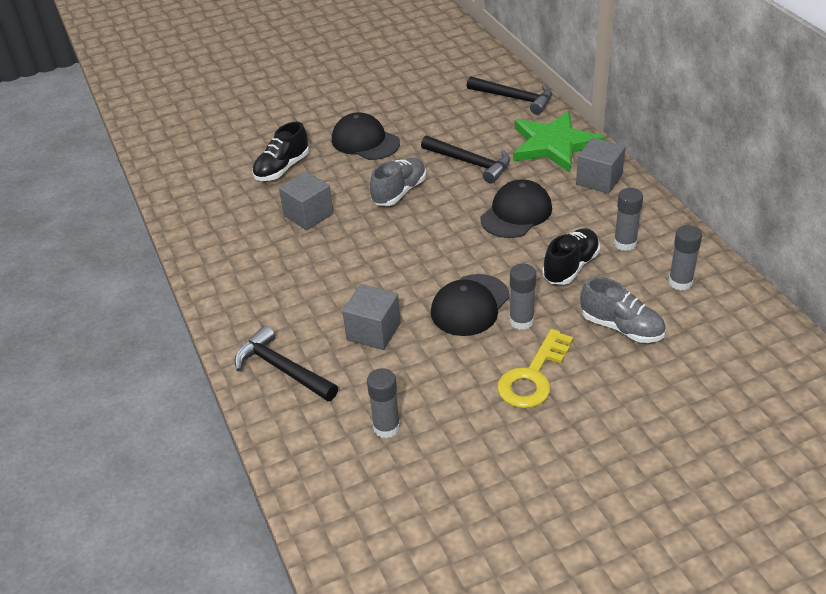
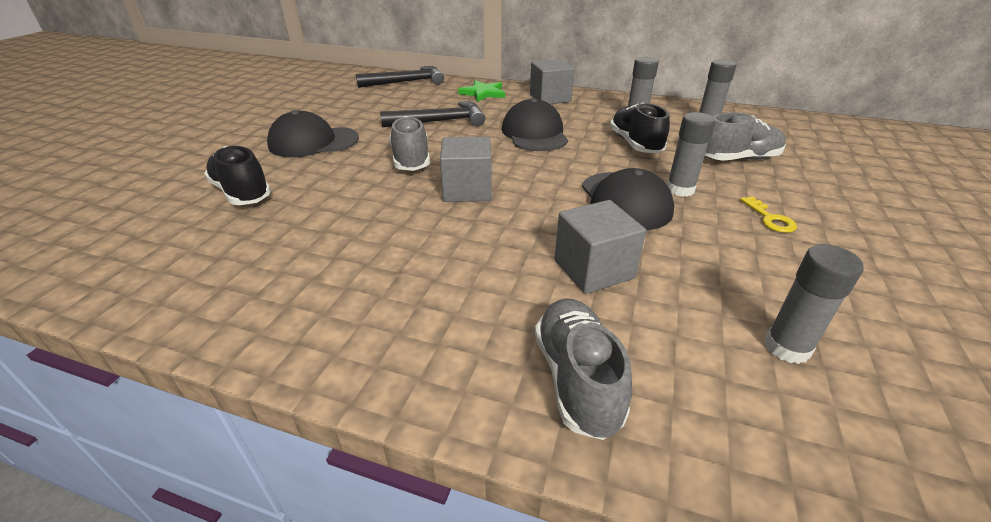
camera: 50 degrees left, 5 degrees down
(282, 168) = (242, 193): black shoe -> black shoe turned 150 degrees clockwise
(282, 369) = (577, 378): black hammer -> grey shoe
(308, 215) = (340, 214): grey cube -> grey cube (467, 190)
(533, 376) = (769, 218): yellow key -> yellow key, size x0.51
(554, 145) = (483, 93): green star -> green star, size x0.54

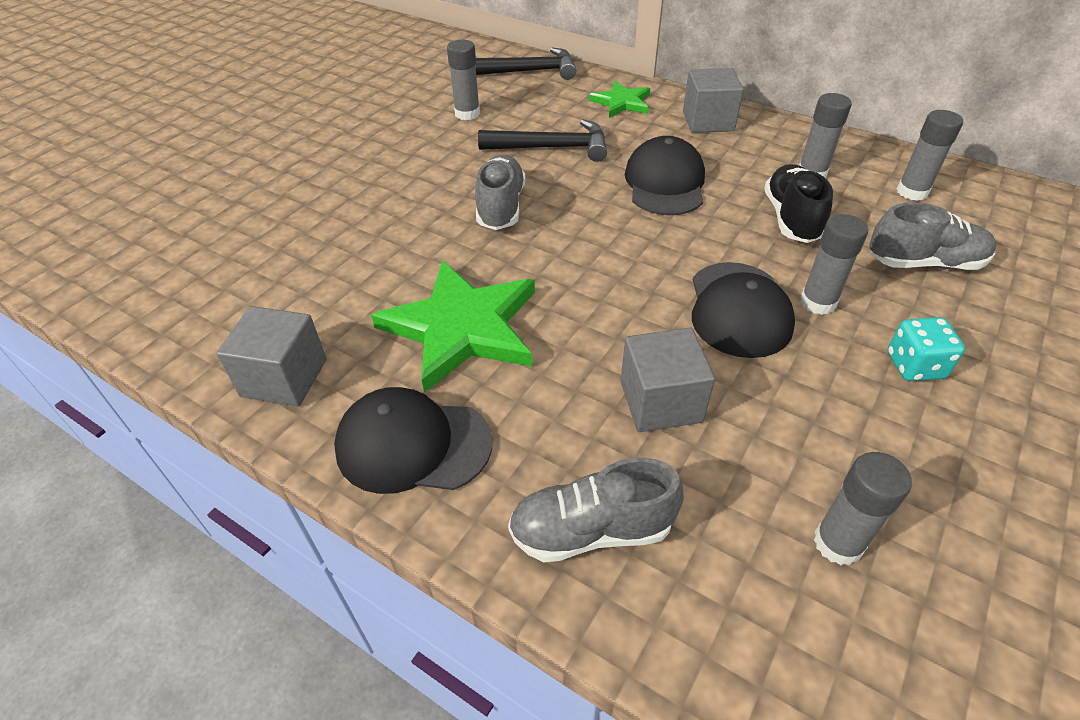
camera: 15 degrees right, 10 degrees up
(242, 193) = (308, 232): black shoe -> none
(313, 142) = (396, 164): black cap -> black cap (413, 444)
(365, 108) = (467, 114): none -> grey glue stick
(402, 241) = (462, 327): none -> green star
(467, 190) = (553, 264): grey cube -> grey cube (284, 378)
(577, 378) = (591, 530): grey shoe -> grey shoe turned 105 degrees counterclockwise
(769, 218) = (914, 366): yellow key -> turquoise dice

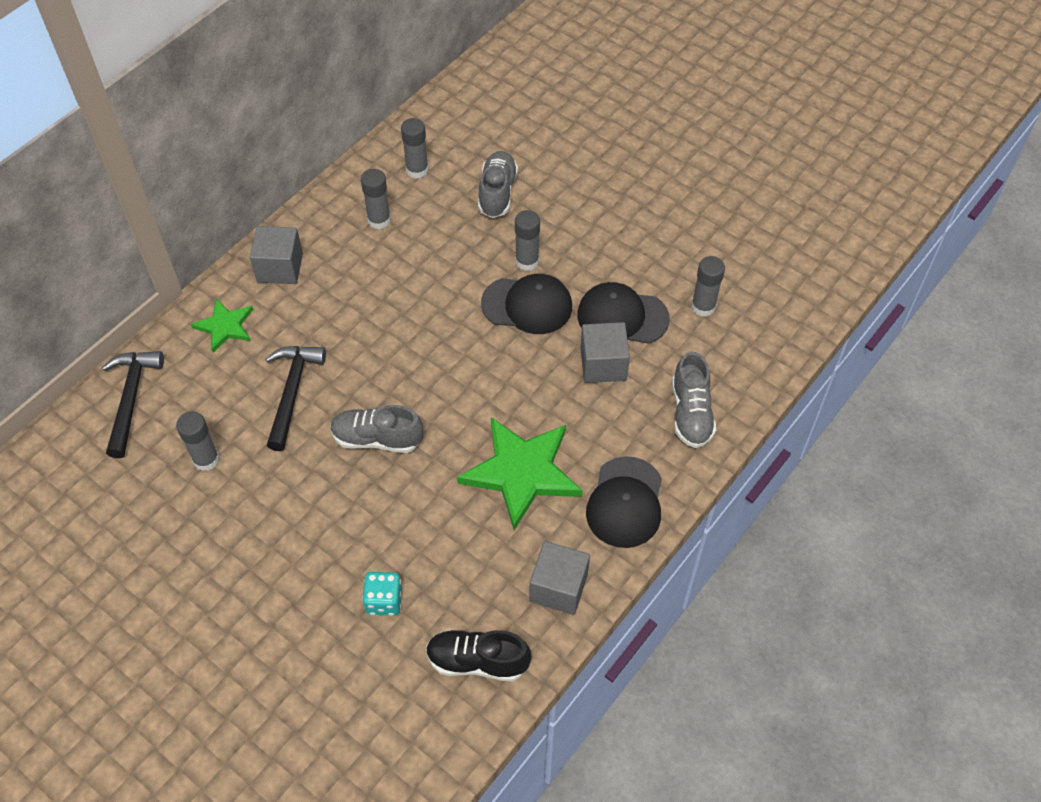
camera: 85 degrees left, 10 degrees up
(665, 183) = (369, 318): black cap -> black cap (622, 316)
(791, 218) = (434, 249): black shoe -> black shoe (477, 661)
(914, 366) = (588, 232): turquoise dice -> turquoise dice (384, 601)

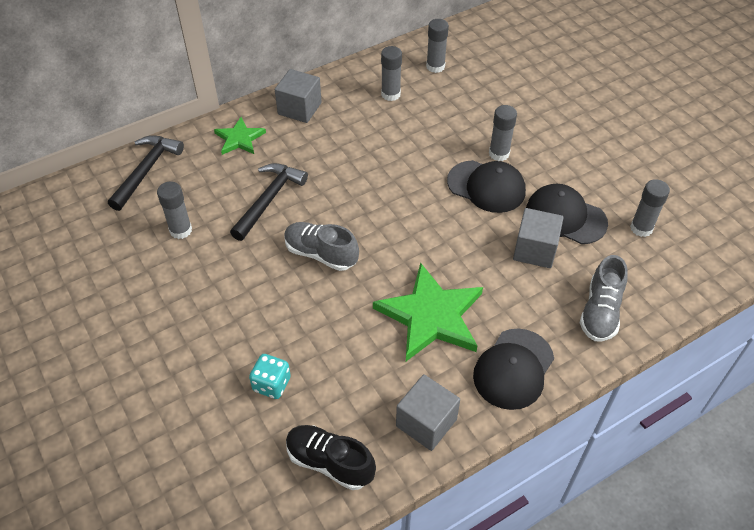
camera: 20 degrees right, 5 degrees down
(497, 193) = (493, 98): grey shoe -> none

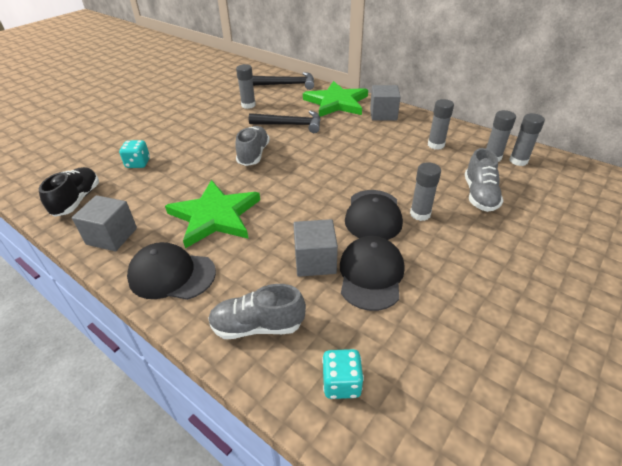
camera: 70 degrees right, 10 degrees down
(239, 139) = (336, 102): green star -> green star, size x1.84
(489, 103) = (479, 195): none -> grey shoe
(641, 228) = (396, 343): grey glue stick -> grey glue stick (518, 161)
(669, 272) = (341, 383): none -> turquoise dice

